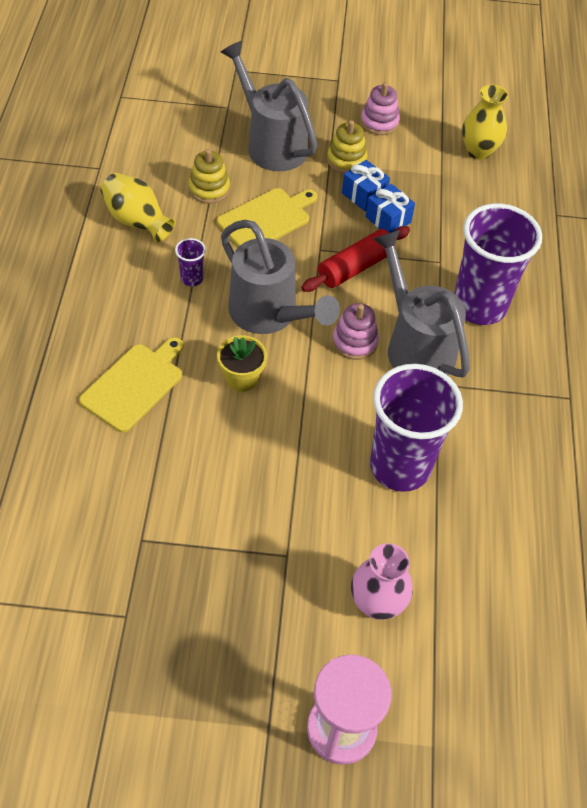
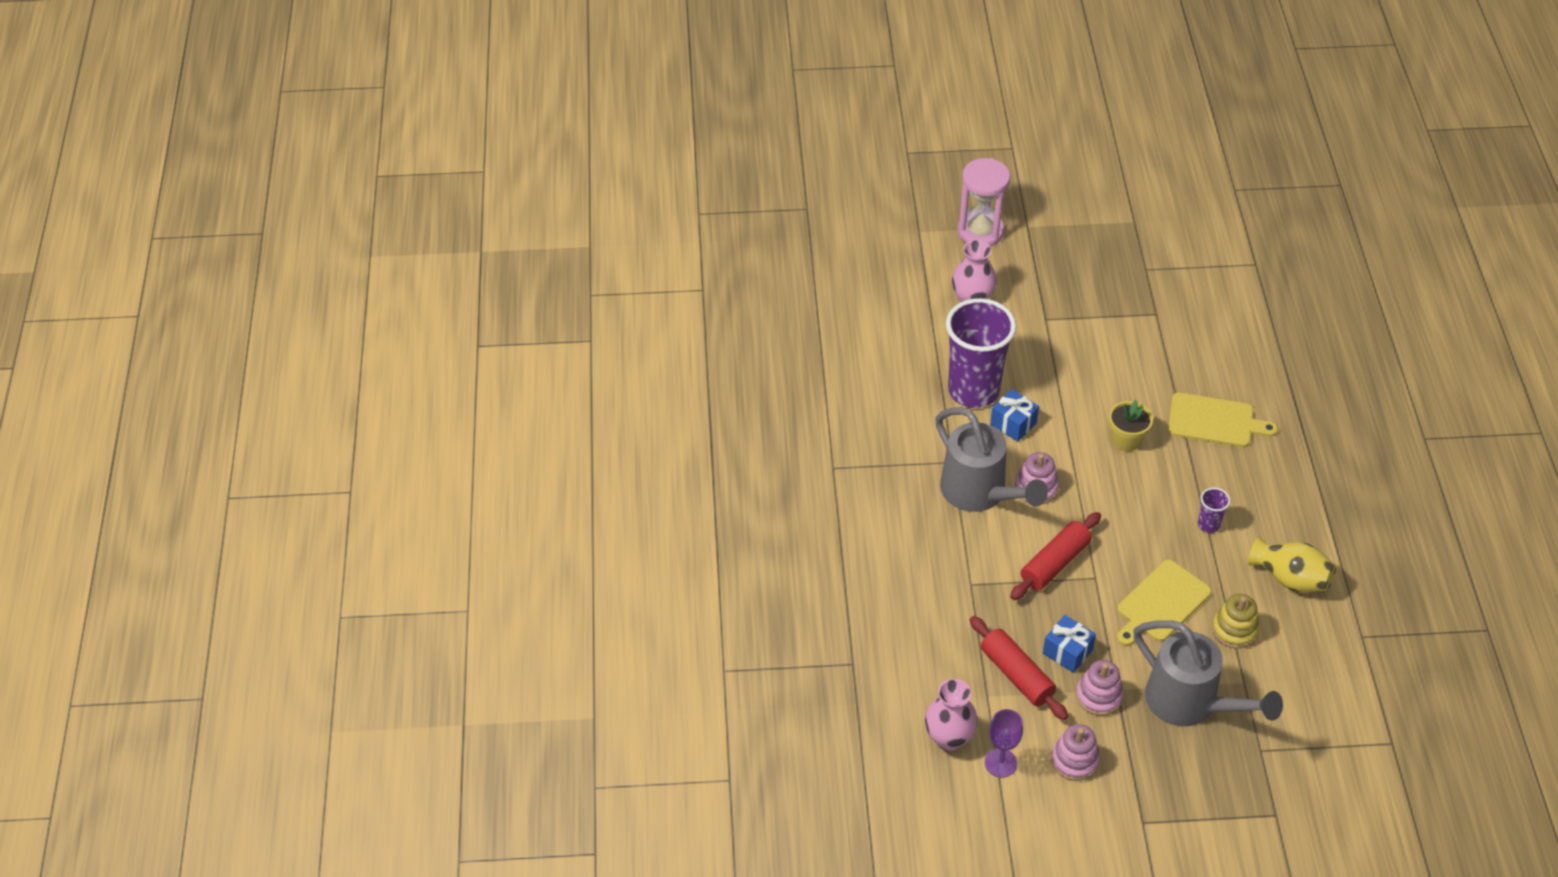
camera: 175 degrees right, 5 degrees down
(134, 384) = (1214, 421): yellow cutting board -> yellow cutting board turned 105 degrees counterclockwise
(269, 315) = (1122, 501): grey watering can -> none
(346, 160) = (1098, 696): yellow stacking toy -> pink stacking toy
(388, 219) = (1034, 625): blue gift -> blue gift (1013, 424)
(413, 185) = (1016, 675): none -> red rolling pin
(439, 129) = (1000, 763): none -> purple goblet
(478, 151) = (949, 738): yellow vase -> pink vase
(479, 306) = (925, 542): purple cup -> none

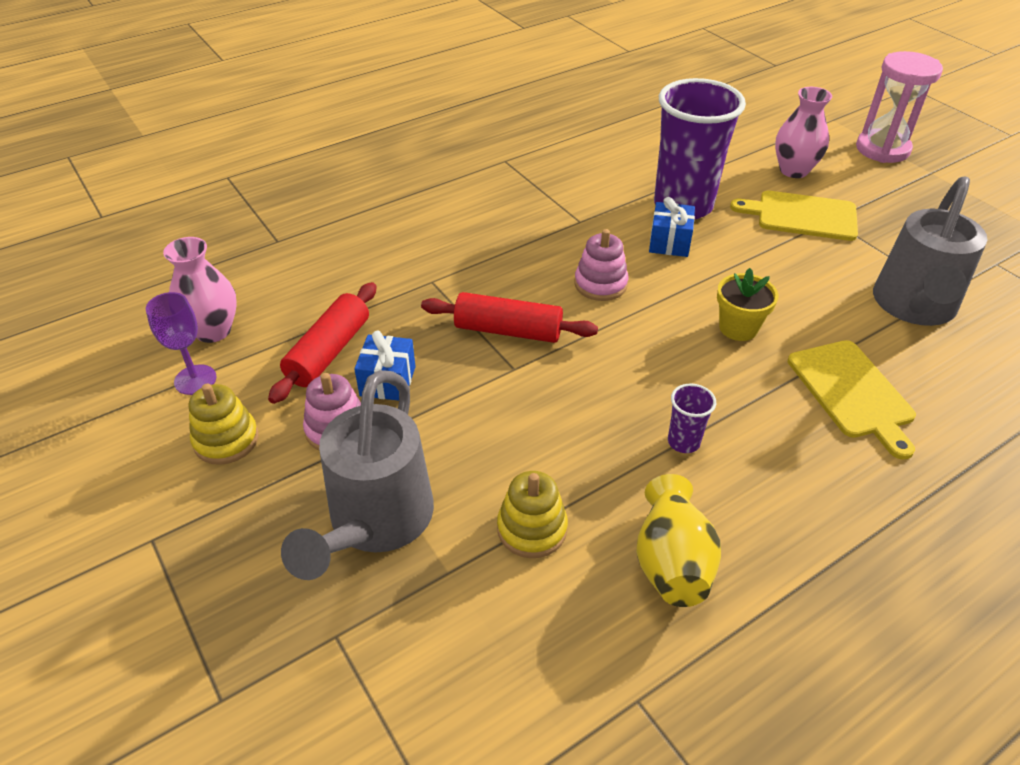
camera: 60 degrees right, 5 degrees down
(980, 493) = (556, 250): grey watering can -> grey watering can (913, 307)
(1074, 760) = (226, 440): pink stacking toy -> yellow stacking toy
(1161, 604) = (519, 439): yellow cutting board -> yellow cutting board (802, 216)

